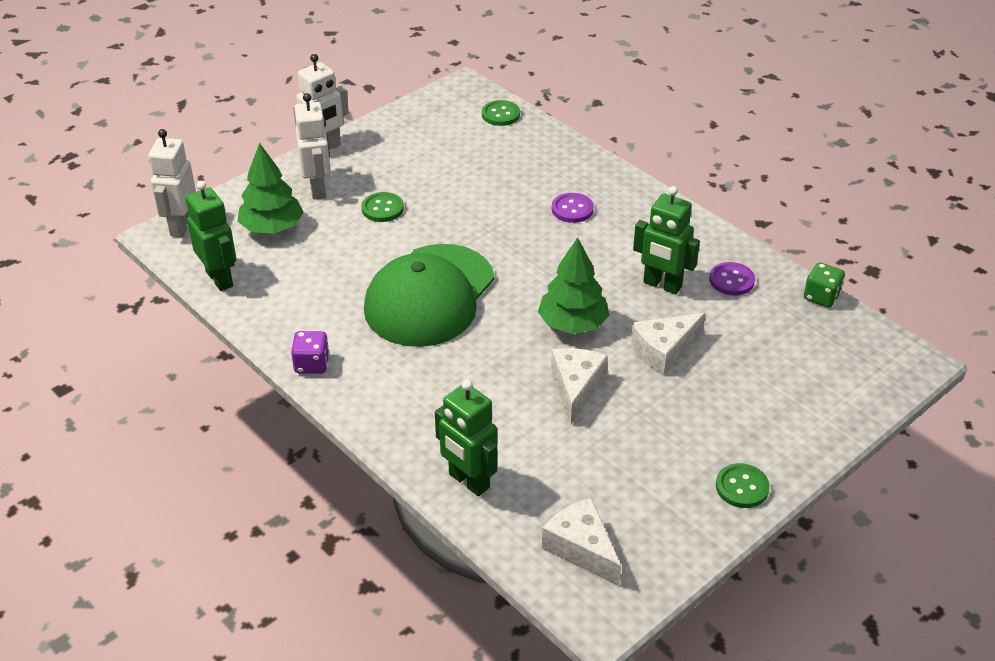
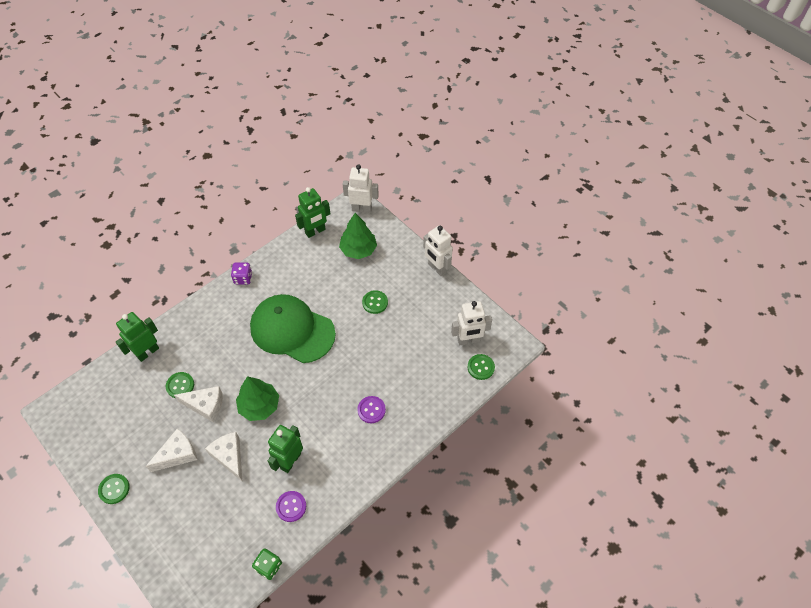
camera: 90 degrees right, 15 degrees up
(318, 189) = (395, 268): white robot -> white robot (468, 340)
(539, 425) = (180, 385): none -> green button
(581, 548) = (92, 403): white cheese -> white cheese (177, 454)

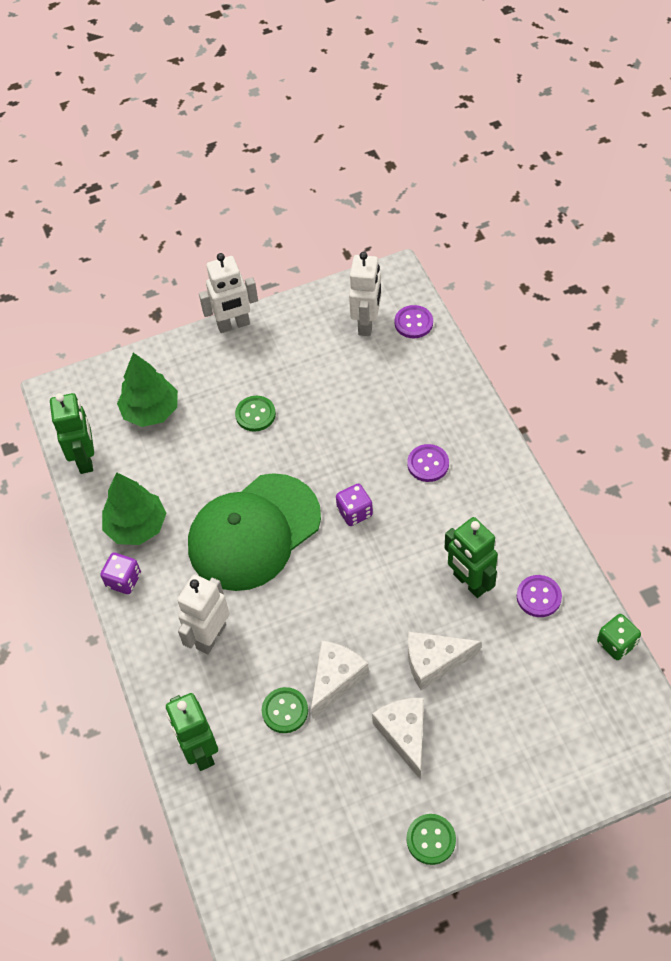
camera: 65 degrees left, 0 degrees up
(259, 406) = (366, 604): green tree -> green tree (137, 526)
(322, 379) = (354, 512): none -> purple dice
(362, 209) = (76, 387): white robot -> white robot (210, 636)
(481, 367) = (413, 323): green button -> purple button

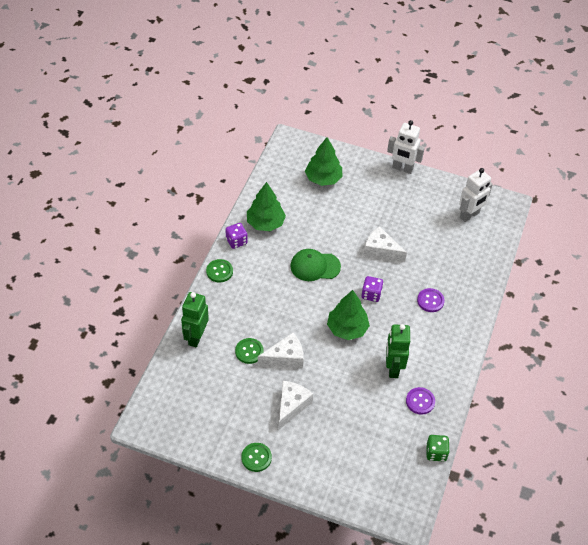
camera: 35 degrees right, 5 degrees down
(85, 459) = (272, 177): green robot -> none
(210, 636) = (249, 294): white robot -> none
(253, 532) = (315, 266): green cap -> green cap, size x0.56
(255, 414) = (370, 216): green button -> green button (219, 271)
(370, 579) = (347, 328): none -> green tree
(413, 323) = (494, 232): purple button -> none
(434, 662) = (338, 387): white cheese -> white cheese (381, 250)

